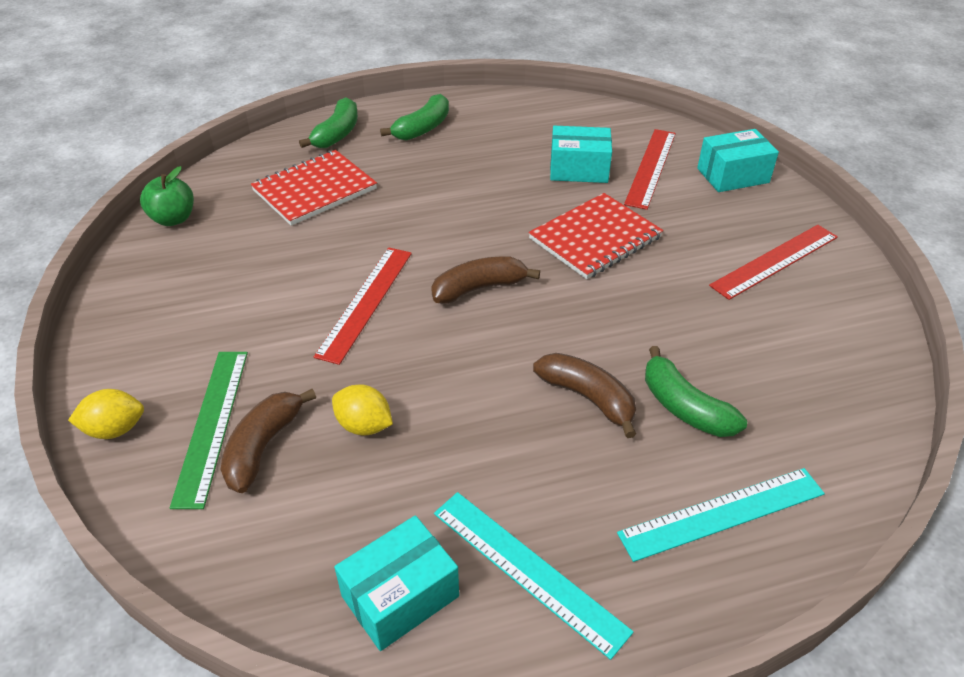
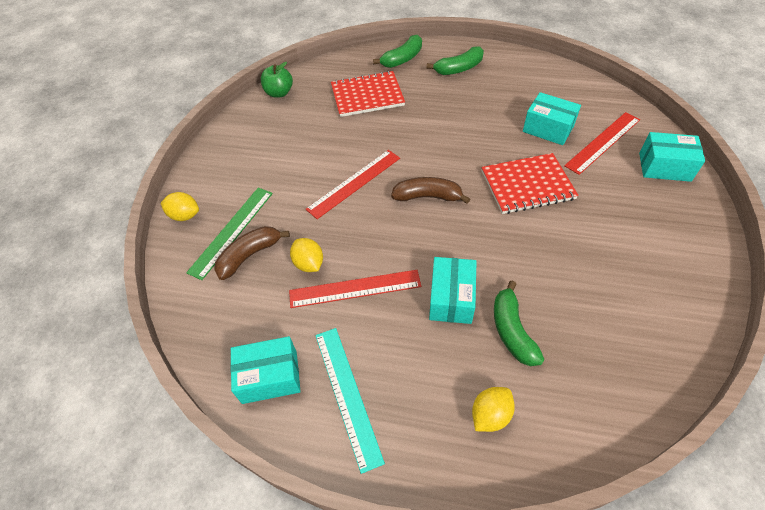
camera: 30 degrees right, 10 degrees up
(587, 398) = (451, 298): brown banana -> turquoise box
(722, 513) = (490, 415): turquoise ruler -> yellow lemon
(775, 261) = (653, 246): red ruler -> red ruler (355, 289)

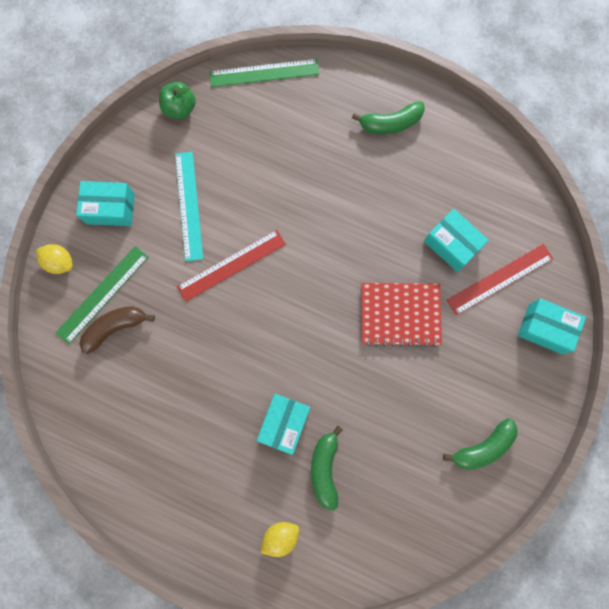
camera: 10 degrees right, 25 degrees up
(270, 377) = (114, 457): turquoise box -> turquoise box (110, 208)
(309, 263) = (168, 352): yellow lemon -> none
(344, 61) = (264, 73): none -> green ruler
(347, 395) = (173, 489): turquoise ruler -> turquoise ruler (189, 205)
(355, 289) = (203, 390): red ruler -> none
(367, 96) = (276, 140): red notebook -> none
(402, 59) = (331, 88): green banana -> green banana (482, 447)
(427, 196) = (298, 302): brown banana -> none

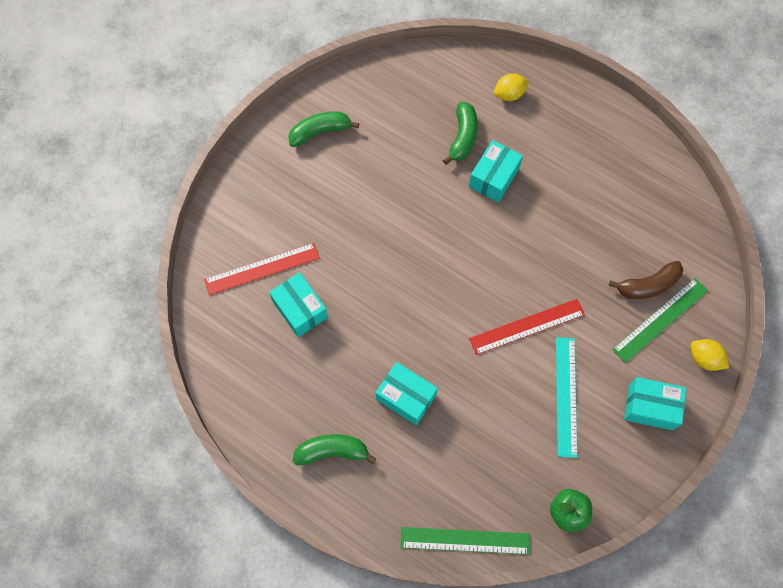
camera: 170 degrees left, 10 degrees down
(400, 314) = (367, 252): red notebook -> none
(545, 328) = (233, 217): turquoise box -> turquoise box (406, 397)

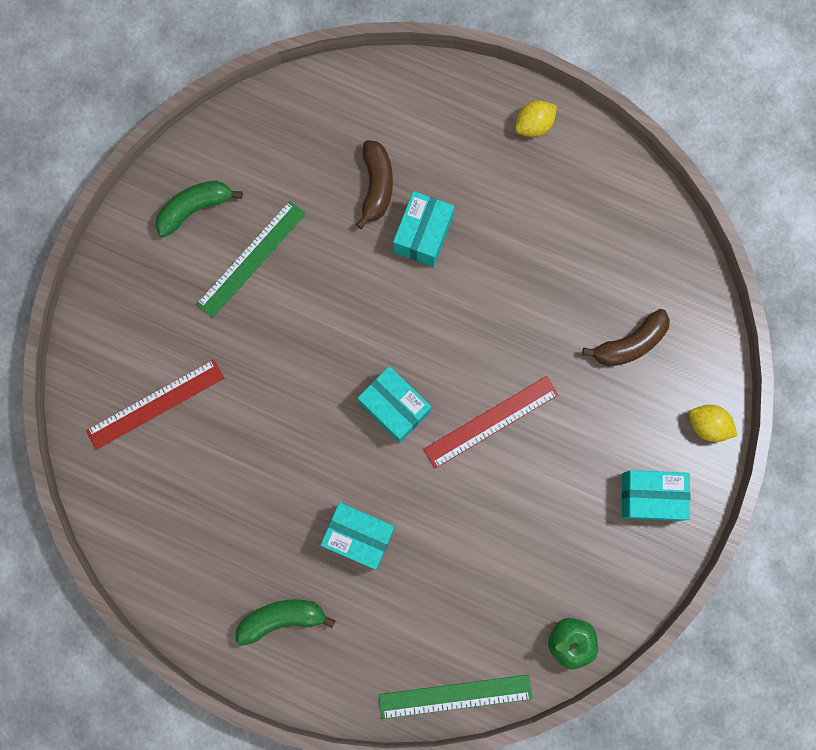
camera: 10 degrees left, 10 degrees up
(300, 309) = (212, 448): turquoise box -> turquoise box (394, 407)
(463, 137) = (376, 186): green banana -> brown banana
(509, 94) = (426, 118): yellow lemon -> yellow lemon (533, 126)
(566, 396) = (549, 500): turquoise ruler -> none
(660, 319) = (649, 385): green ruler -> green ruler (251, 258)

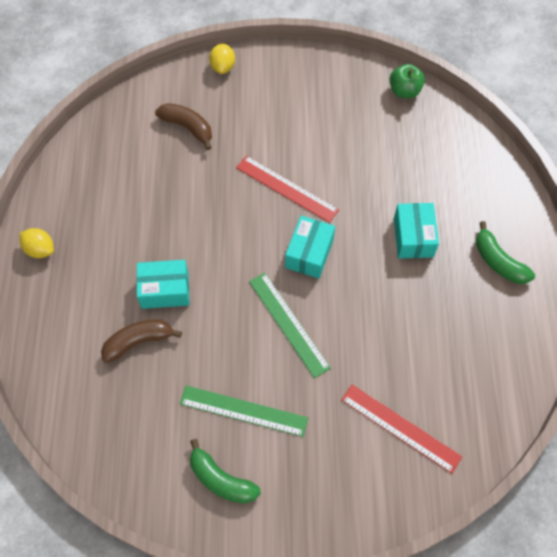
camera: 115 degrees left, 15 degrees down
(455, 696) = (478, 139): green ruler -> green ruler (288, 324)
(650, 496) = (287, 81): turquoise box -> none

